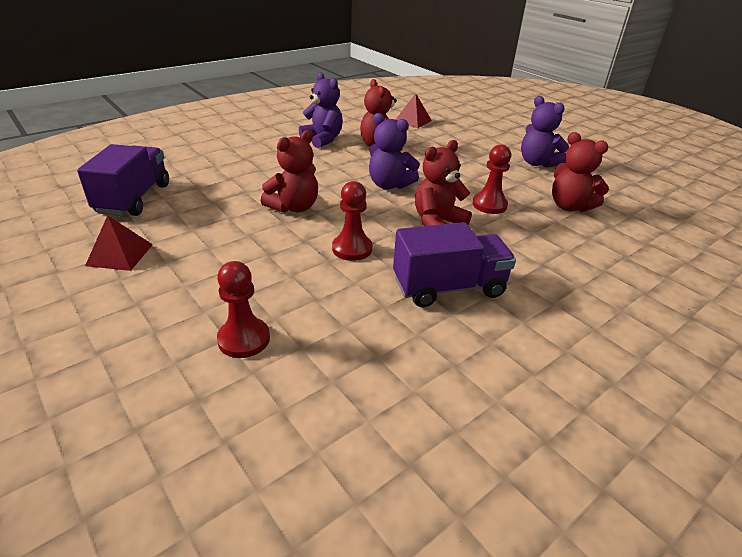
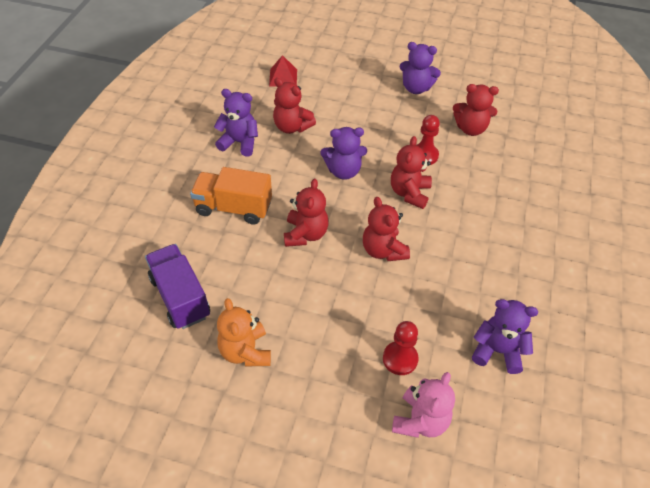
camera: 35 degrees left, 15 degrees up
(119, 254) = (245, 351): red pyramid -> orange teddy bear
(181, 409) = (420, 420): none -> pink teddy bear
(259, 169) = (233, 208): none -> orange truck
(352, 249) = (383, 250): red pawn -> red teddy bear
(369, 400) = (497, 351): none -> purple teddy bear
(448, 287) = (465, 247): purple truck -> none

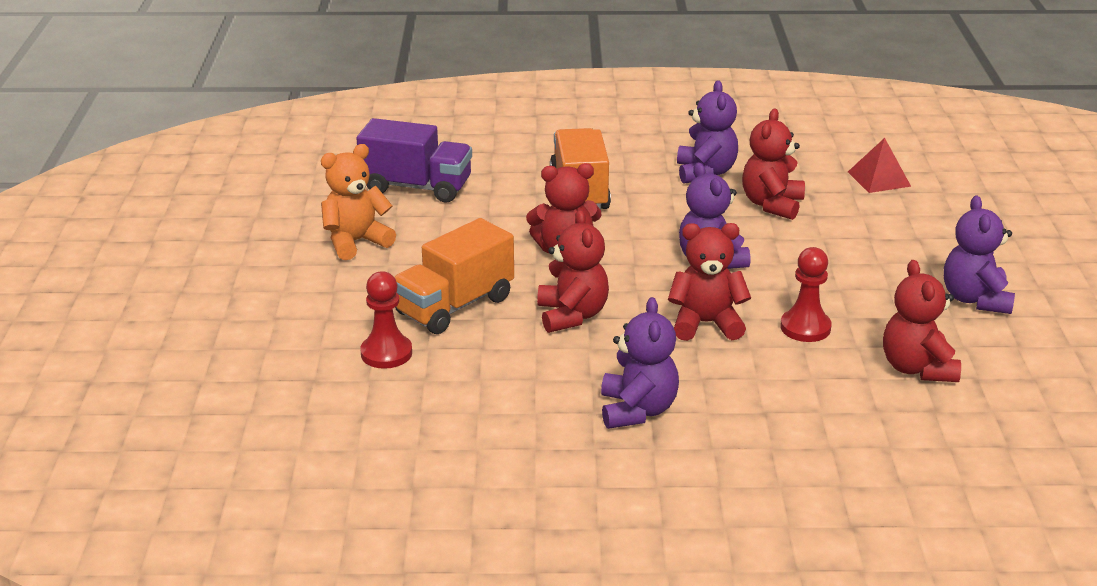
camera: 75 degrees right, 20 degrees down
(180, 297) = (417, 187): purple truck -> purple truck turned 60 degrees clockwise
(353, 308) = (455, 306): none -> orange truck
(383, 250) = (572, 315): red teddy bear -> red teddy bear turned 120 degrees clockwise
(420, 420) = (296, 381): pink teddy bear -> none
(497, 351) = (432, 437): purple teddy bear -> purple teddy bear (637, 410)

